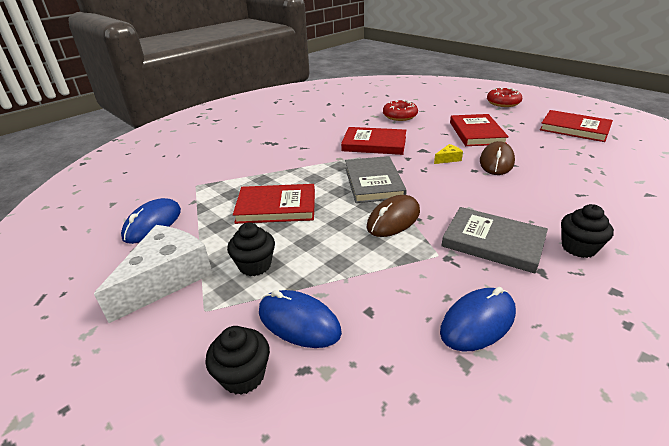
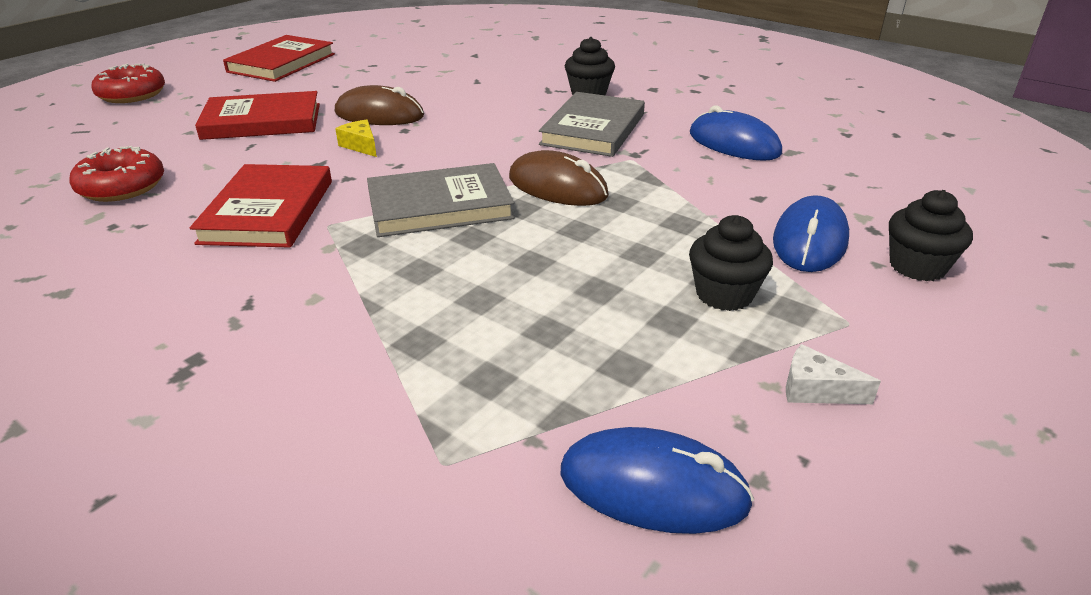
camera: 100 degrees left, 0 degrees up
(166, 279) = (816, 390): white cheese -> white cheese, size x0.41
(276, 207) = (539, 301): red book -> none

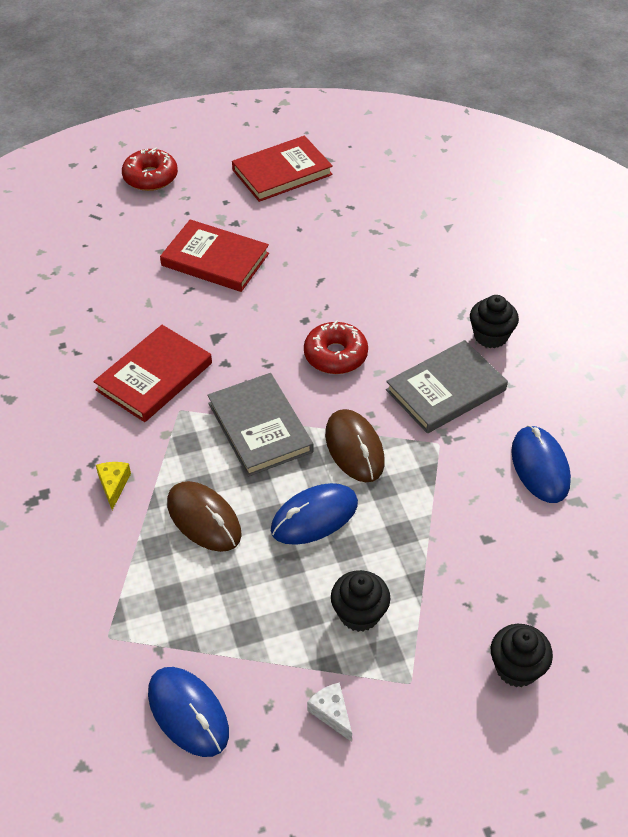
camera: 35 degrees right, 15 degrees up
(122, 187) = (87, 303): red donut -> red donut (335, 355)
(361, 146) = (260, 327): yellow cheese -> yellow cheese (113, 485)
(379, 114) = (302, 289): brown mouse -> brown mouse (204, 519)
(439, 206) = (260, 427): grey book -> grey book turned 45 degrees clockwise
(810, 240) = (471, 601): blue mouse -> blue mouse (314, 517)

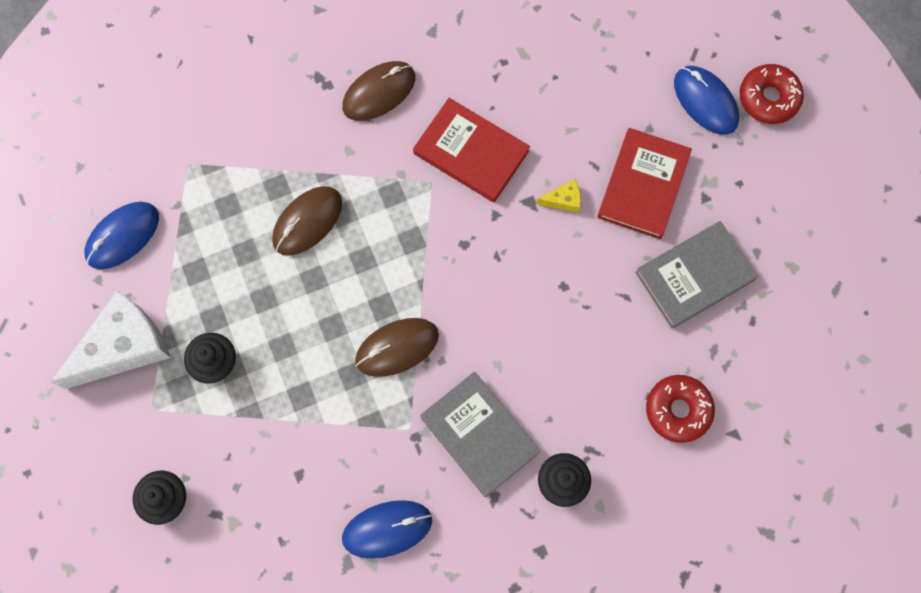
camera: 85 degrees right, 25 degrees up
(66, 447) = (379, 92): none -> brown mouse
(113, 485) = (339, 140): yellow cheese -> yellow cheese (563, 200)
(260, 427) = (416, 257): grey book -> grey book (694, 276)
(282, 172) = (801, 239): red book -> none
(314, 517) = (315, 317): blue mouse -> blue mouse (705, 101)
(331, 713) = (124, 347): white cheese -> white cheese, size x2.42
(335, 355) = (517, 321): red donut -> red donut (678, 410)

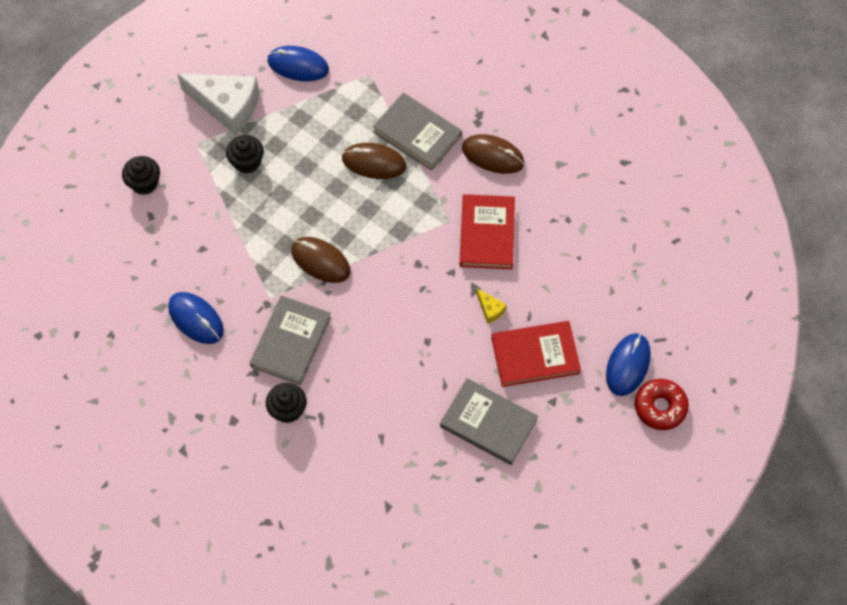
camera: 60 degrees right, 10 degrees down
(300, 155) = (417, 133): none -> grey book
(678, 410) = (383, 460): red donut -> none

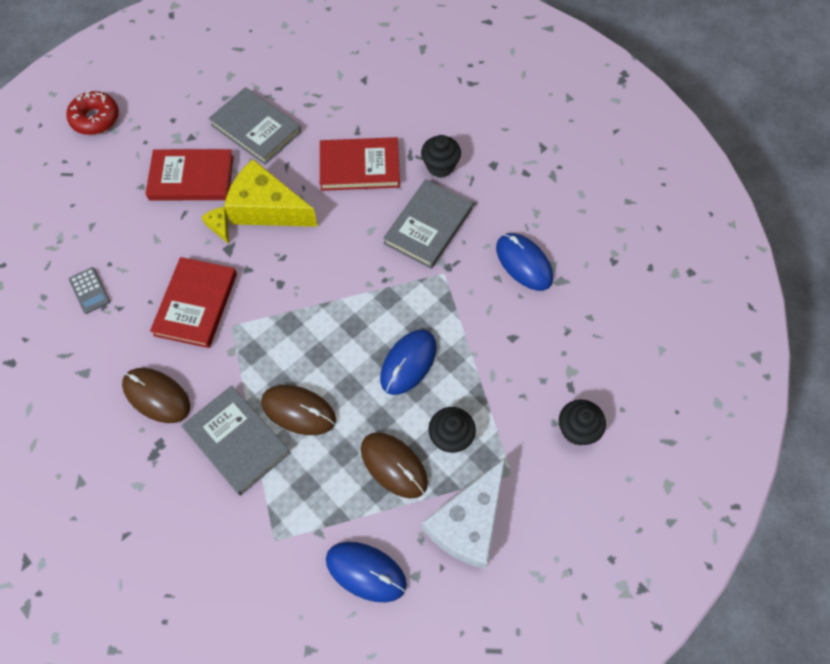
camera: 170 degrees left, 0 degrees up
(227, 106) = (468, 523): white cheese -> white cheese turned 90 degrees counterclockwise
(320, 261) = (383, 303): brown mouse -> brown mouse (394, 465)
(370, 395) = (360, 166): none -> red book
(451, 335) = (267, 208): none -> yellow cheese
(585, 231) = (90, 290): none -> grey calculator
(628, 365) = (108, 156): blue mouse -> blue mouse (408, 363)

